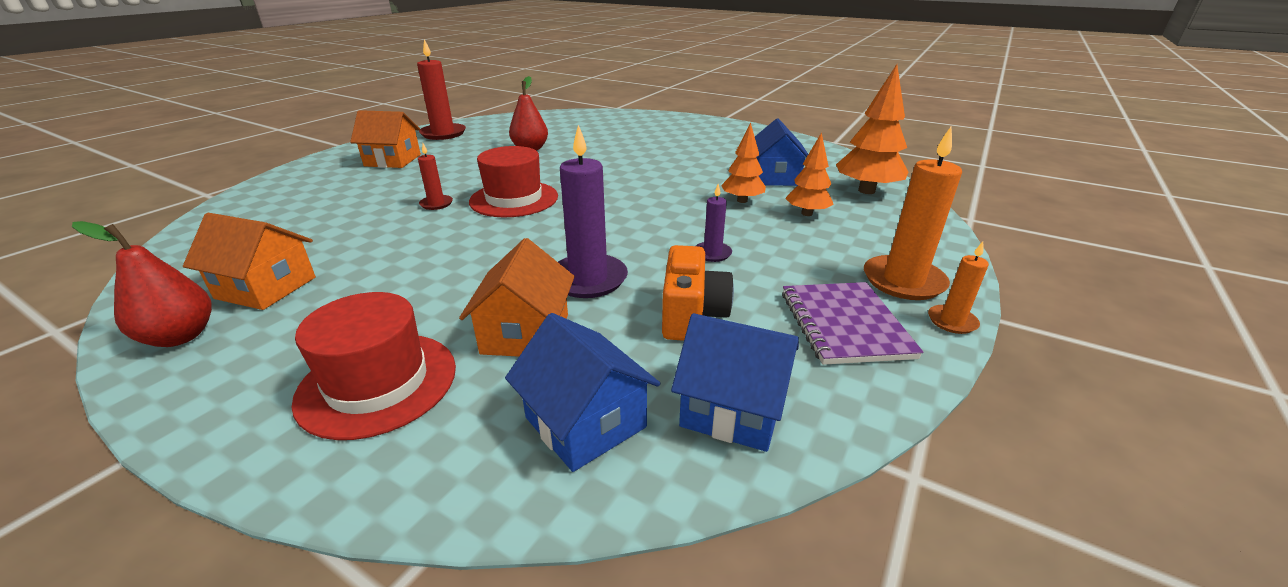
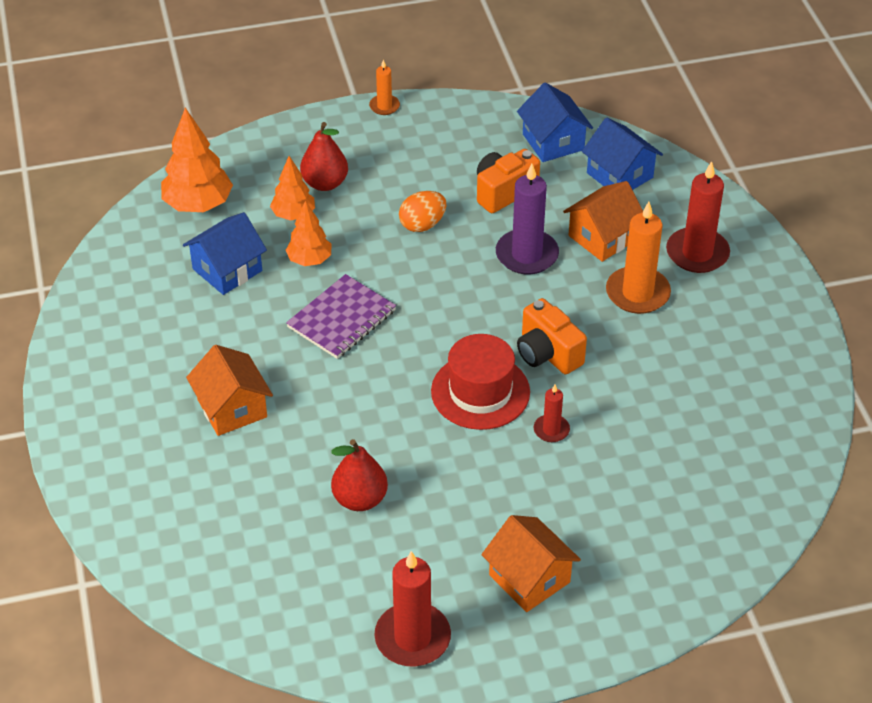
camera: 135 degrees left, 15 degrees up
(180, 336) = (793, 360): red pear -> red pear (325, 183)
(266, 288) = (733, 382): orange house -> orange house (232, 408)
(378, 383) = (697, 253): red hat -> red candle
(484, 233) = (547, 353): none -> orange camera
(585, 422) = (619, 175): blue house -> blue house turned 45 degrees counterclockwise
(712, 253) = (422, 224): purple candle -> orange egg
(844, 324) = (438, 138): purple notebook -> purple notebook (342, 319)
(903, 281) = (355, 135): orange candle -> orange candle (637, 293)

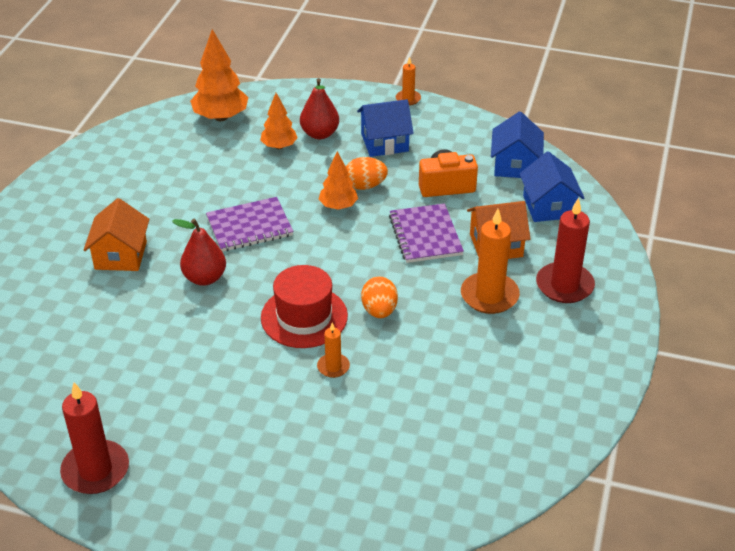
camera: 30 degrees right, 5 degrees down
(227, 270) = (201, 165): blue house -> blue house (384, 142)
(309, 260) = (263, 179): orange tree -> orange tree (338, 206)
(360, 499) = (149, 354): red pear -> red pear (204, 278)
(527, 255) = (425, 235): purple candle -> purple notebook
(529, 578) = (219, 468): orange house -> none
(547, 353) = (379, 311): orange camera -> orange egg
(551, 430) = (333, 367): red candle -> orange candle

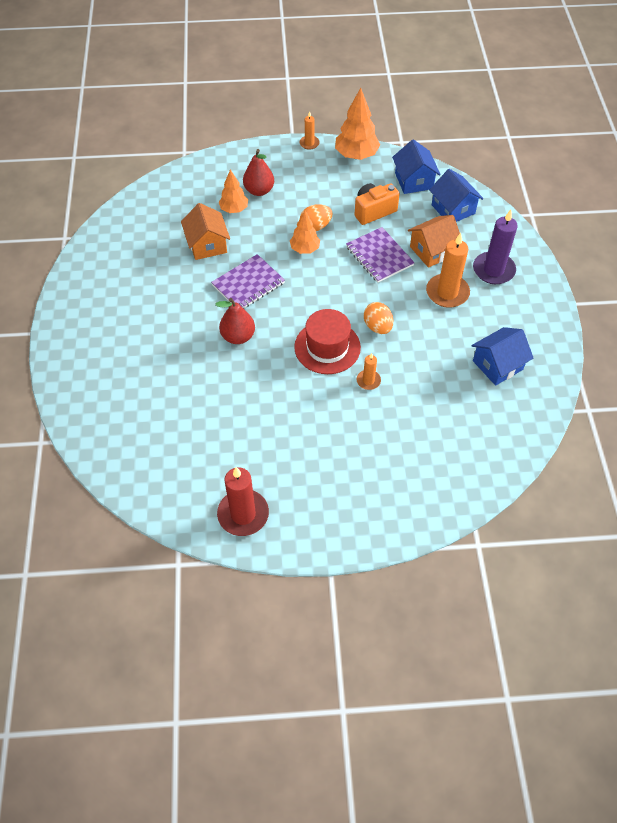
camera: 20 degrees left, 15 degrees up
(120, 255) = (164, 336): orange house -> orange house (207, 245)
(221, 117) = (175, 195): orange tree -> orange tree (356, 155)
(384, 142) = (311, 186): blue house -> blue house (497, 365)
(564, 285) = (493, 270): red candle -> purple candle

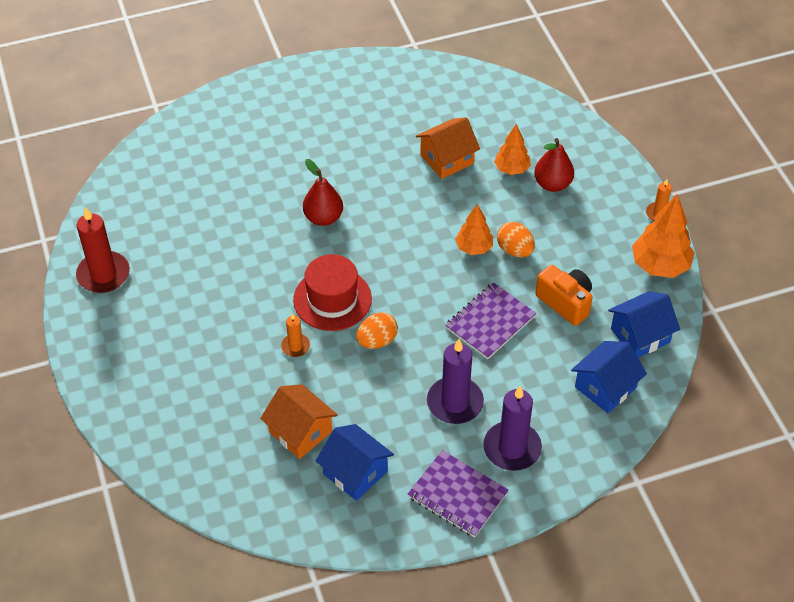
camera: 75 degrees right, 5 degrees down
(248, 284) = (401, 209): purple notebook -> purple notebook (457, 495)
(432, 251) = (520, 376): orange house -> orange house (300, 432)
(447, 293) = (455, 402): orange candle -> purple candle

